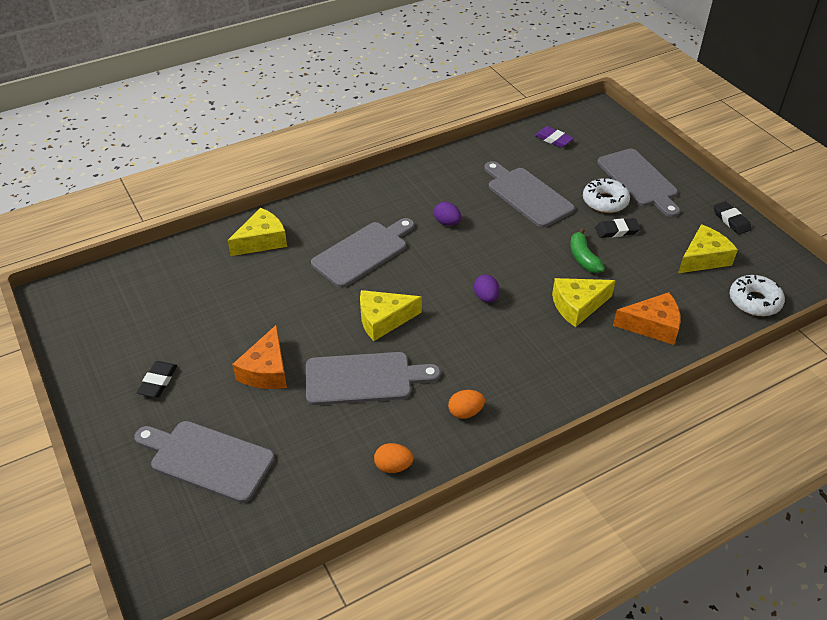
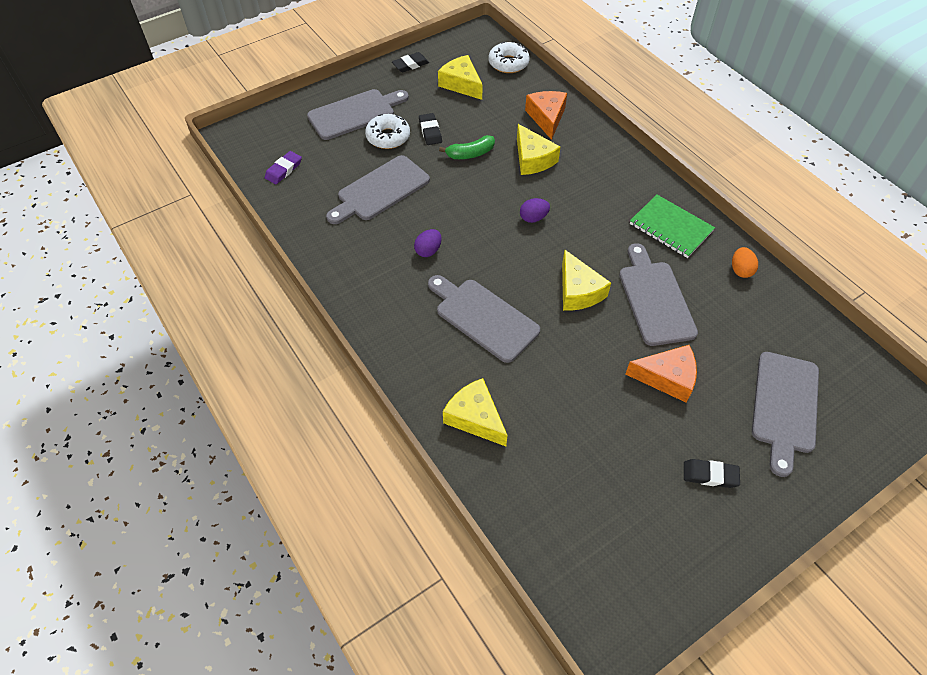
camera: 95 degrees left, 10 degrees up
(465, 412) = (670, 228): orange egg -> green notebook

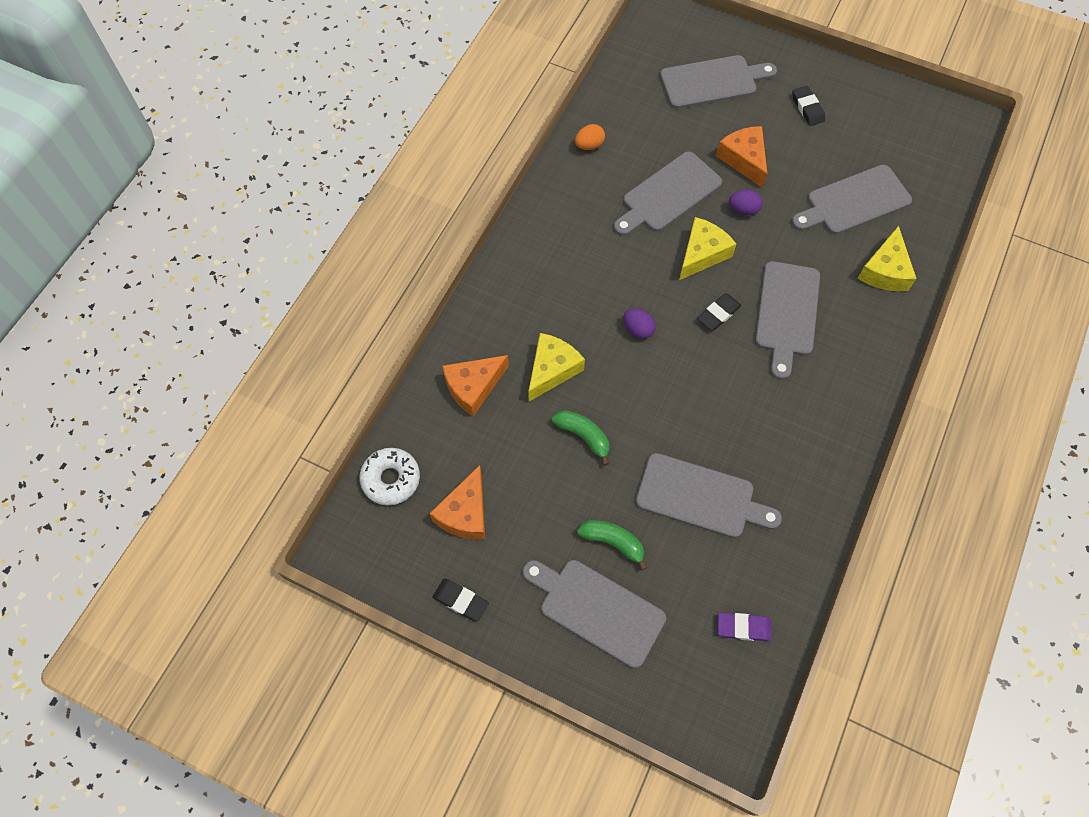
camera: 120 degrees left, 10 degrees up
(388, 137) = (613, 542): white donut -> green banana
(428, 251) = (746, 401): purple egg -> purple egg (743, 210)
(430, 131) = (574, 500): black eraser -> black eraser (718, 314)
(461, 84) = (465, 513): yellow cheese -> orange cheese
(566, 441) = (853, 202): none -> grey cutting board
(670, 228) = (571, 212): green notebook -> none

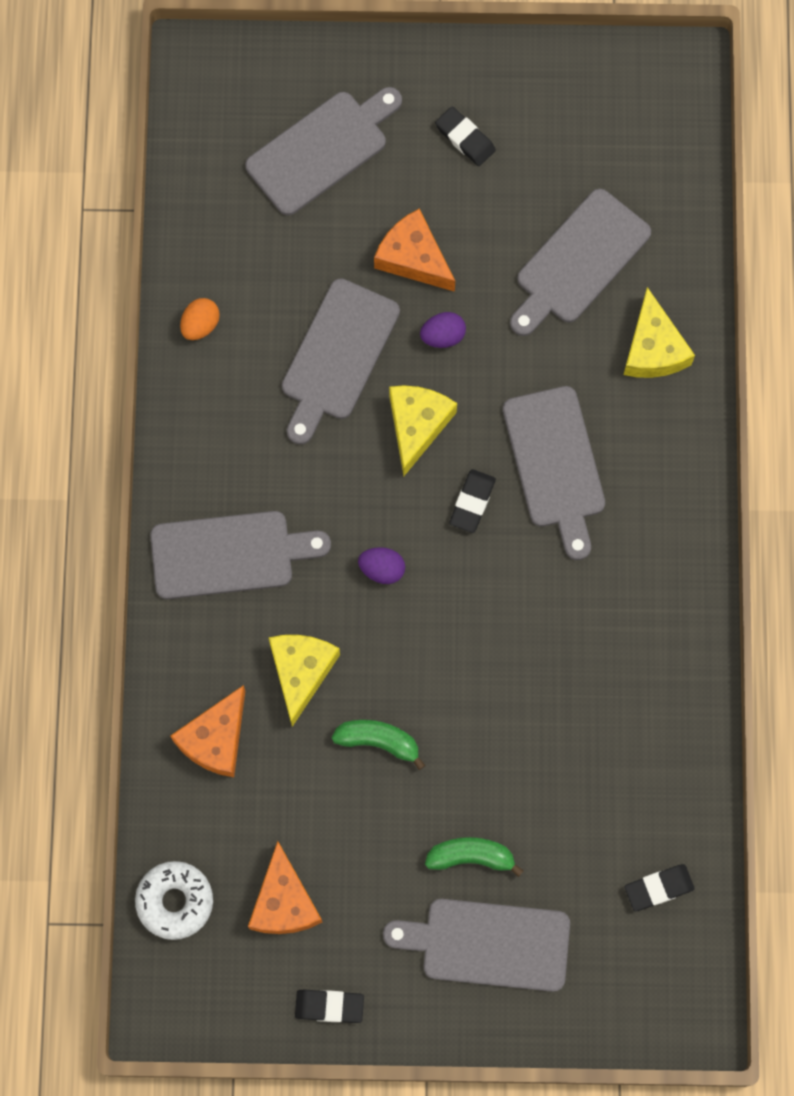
camera: 25 degrees left, 10 degrees up
(701, 497) = (549, 755): grey cutting board -> grey cutting board (230, 554)
(743, 628) = (658, 888): purple eraser -> black eraser

